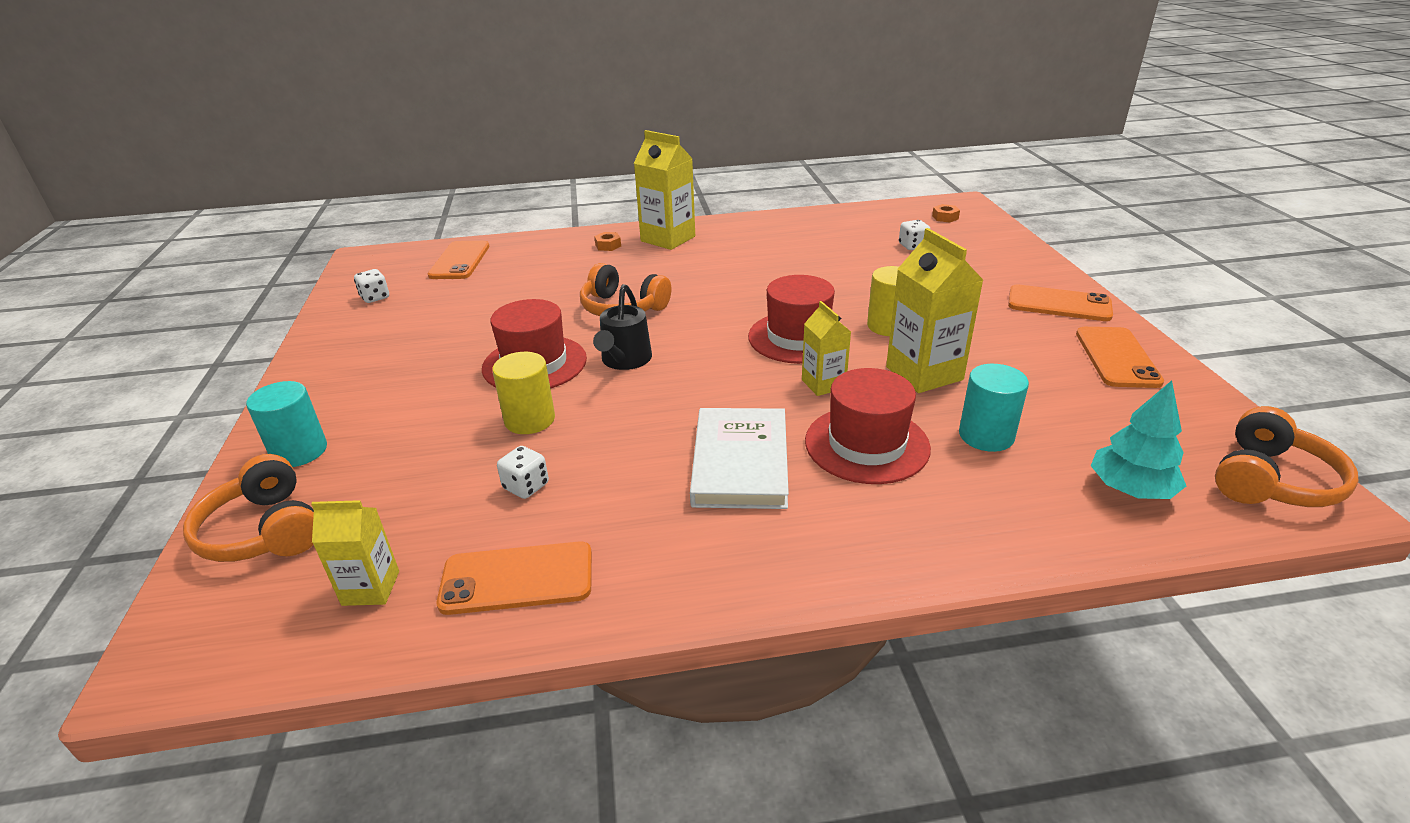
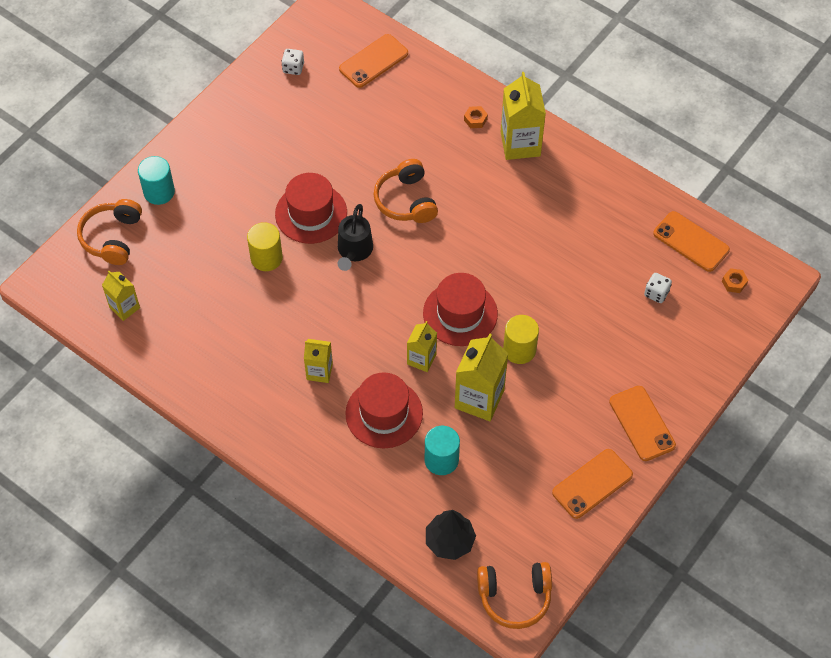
camera: 45 degrees right, 25 degrees up
(517, 578) = (174, 351): orange phone -> orange phone (691, 242)
(526, 486) = (223, 303): white dice -> none
(624, 361) = (354, 251): black watering can -> black watering can turned 45 degrees counterclockwise
(740, 462) = (319, 371): white book -> yellow carton
(1130, 489) = (450, 541): turquoise tree -> black tree

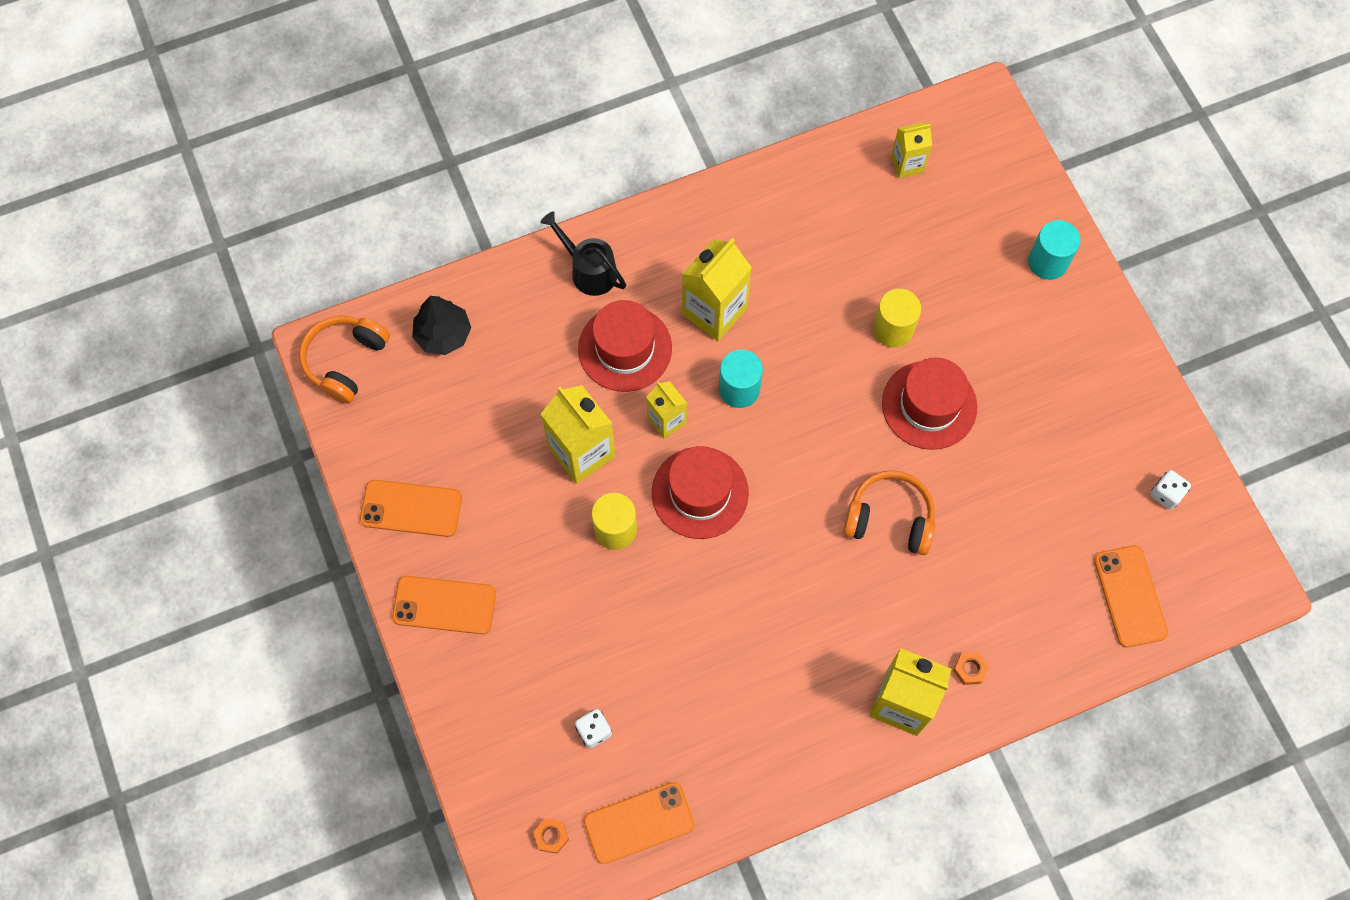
camera: 120 degrees right, 10 degrees up
(112, 237) = (1008, 190): orange headphones -> none
(319, 371) = (714, 311): yellow carton -> yellow carton, size x1.70
(354, 251) = (850, 424): black watering can -> black watering can (588, 270)
(441, 460) = (536, 375): turquoise cylinder -> turquoise cylinder (739, 389)
(592, 484) = (411, 508): orange phone -> orange phone turned 75 degrees counterclockwise

